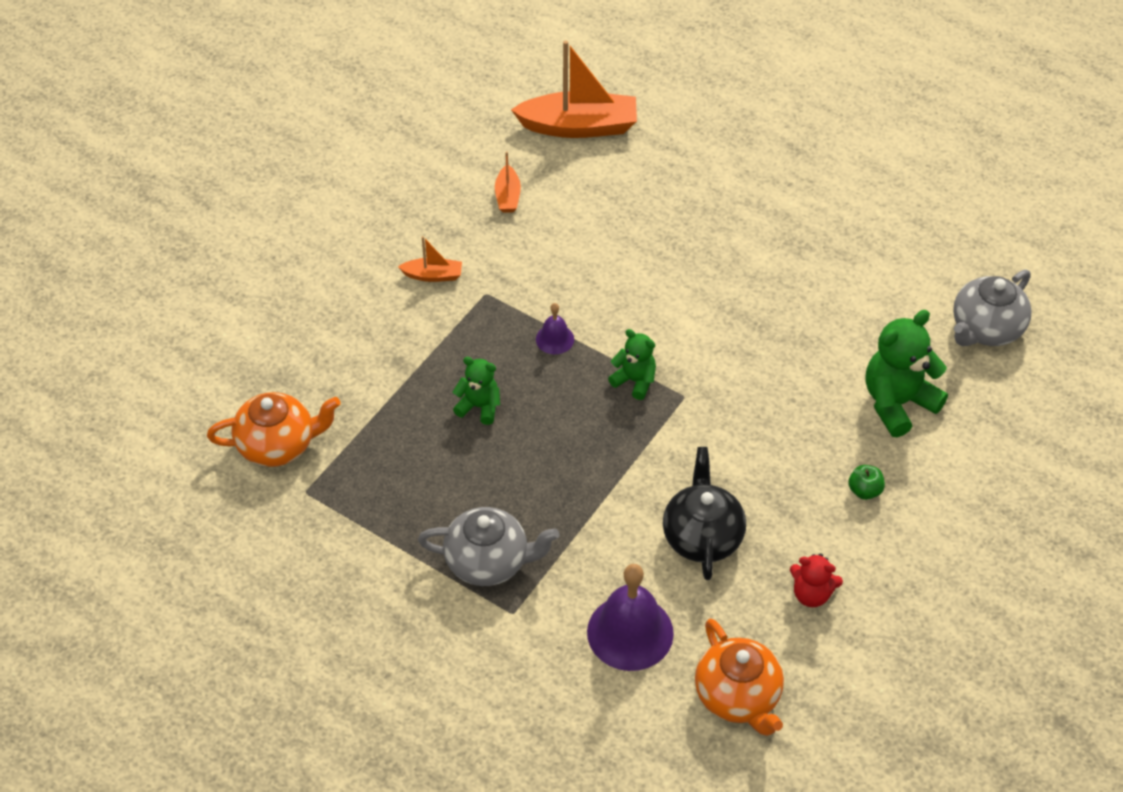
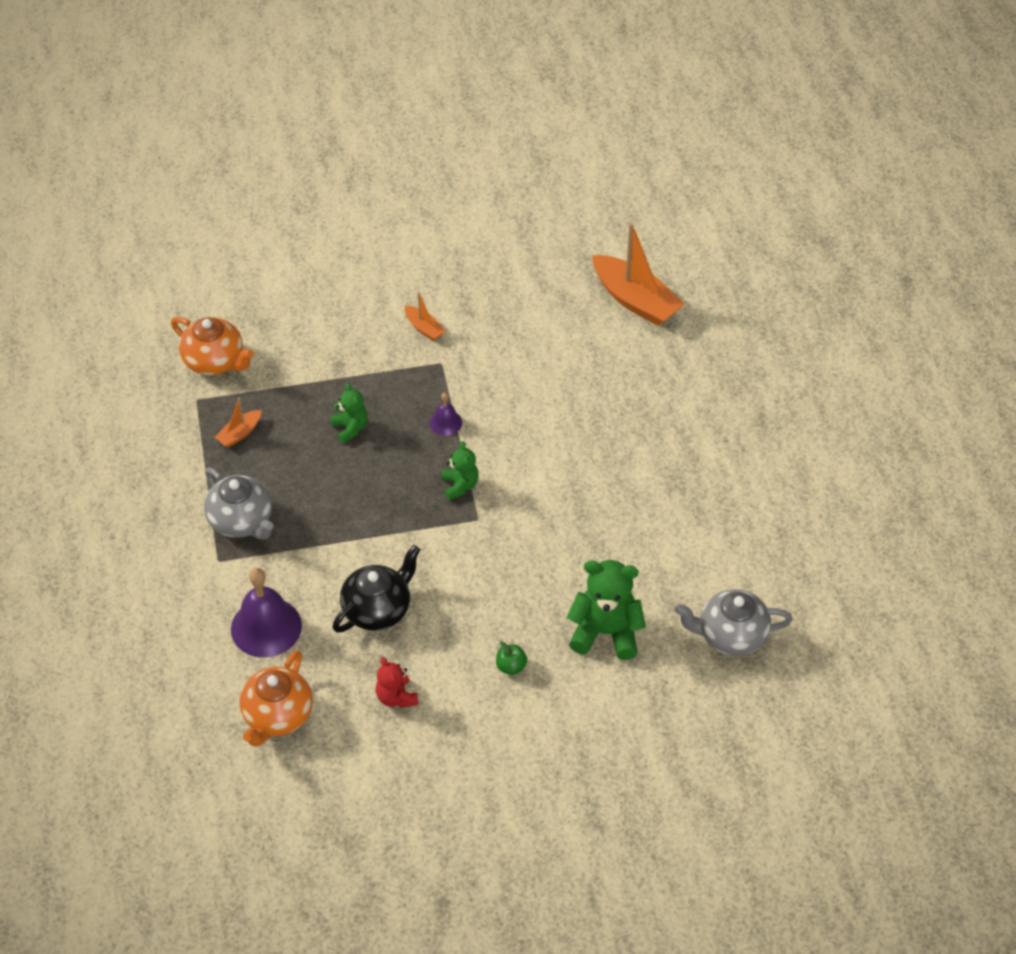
camera: 45 degrees right, 0 degrees up
(507, 196) = (532, 312): orange boat -> orange boat (239, 433)

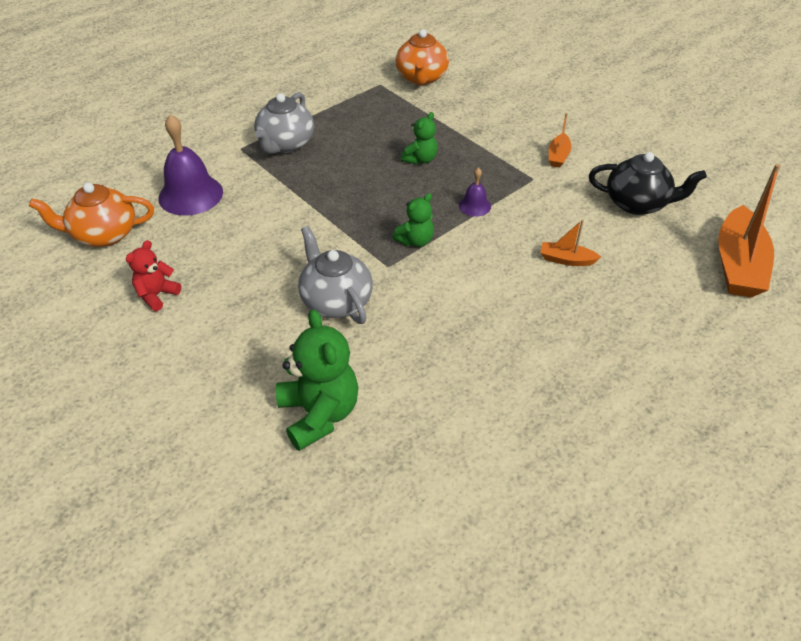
camera: 60 degrees right, 5 degrees down
(239, 433) = (366, 112): orange boat -> orange boat (566, 260)
(378, 609) = (247, 246): black teapot -> black teapot (637, 204)
(511, 666) = (233, 358): green apple -> none
(730, 635) = (387, 533): grey teapot -> grey teapot (335, 301)

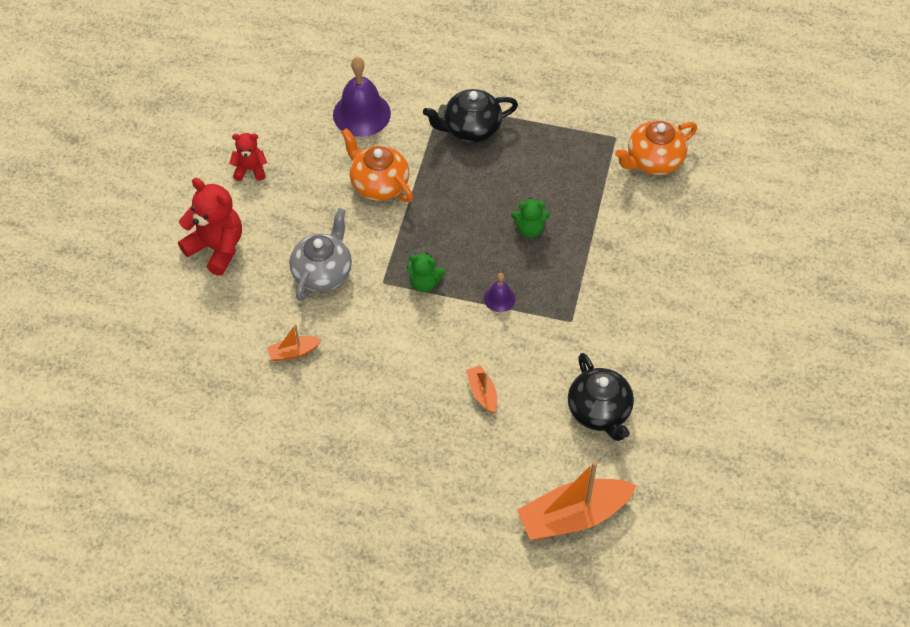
camera: 55 degrees right, 10 degrees up
(103, 235) = (281, 97): orange teapot -> orange teapot (378, 184)
(220, 367) = (216, 248): none -> red teddy bear
(285, 144) = (470, 129): grey teapot -> black teapot
(319, 414) = (218, 325): green teddy bear -> none
(558, 156) = (620, 323): orange boat -> orange boat (293, 352)

